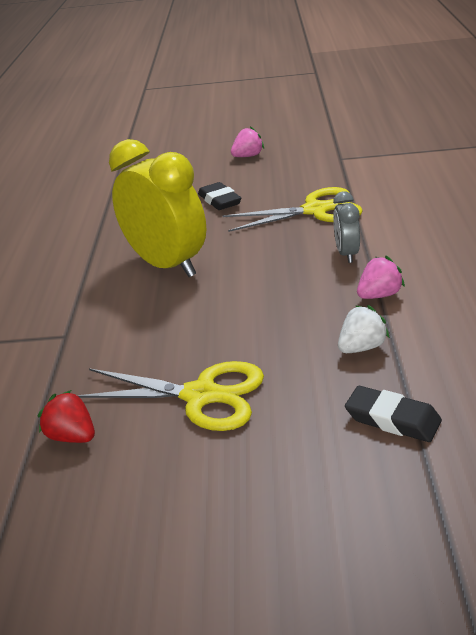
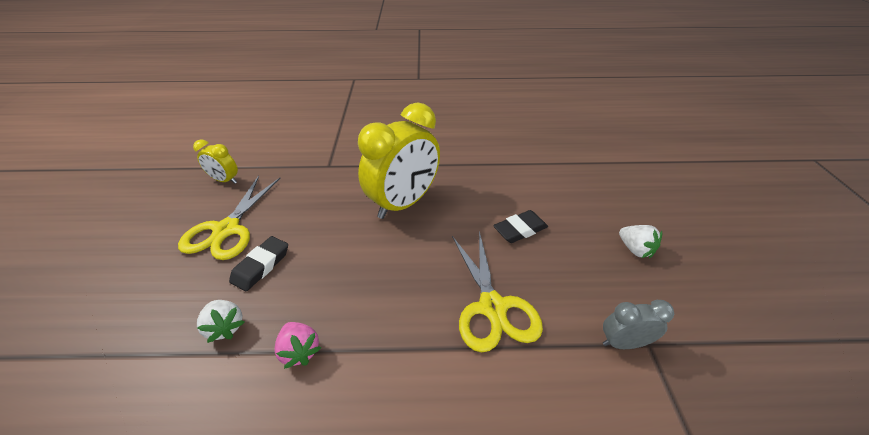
camera: 85 degrees right, 10 degrees up
(72, 437) = (225, 180): red strawberry -> yellow clock
(248, 156) = (635, 249): pink strawberry -> white strawberry
(347, 254) = (388, 329): grey clock -> grey clock (623, 343)
(392, 419) = (124, 339): black eraser -> black eraser (261, 266)

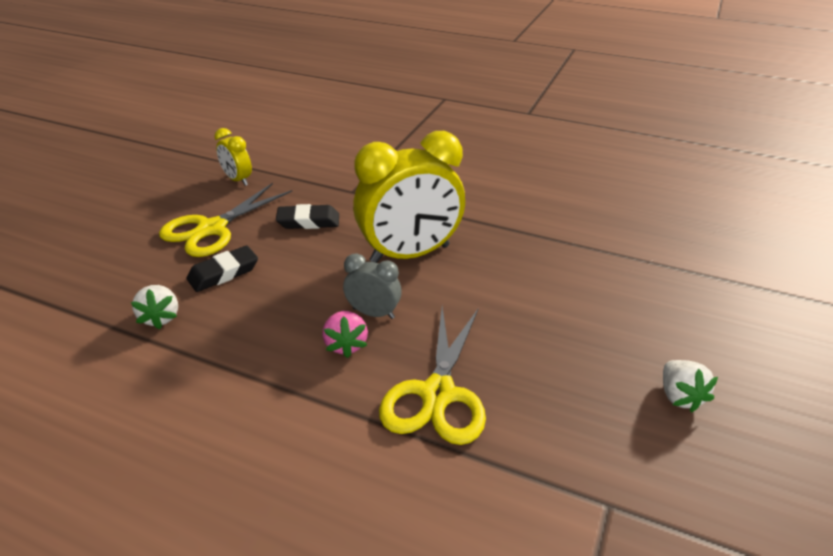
camera: 25 degrees right, 5 degrees down
(300, 351) = (213, 362): pink strawberry -> pink strawberry (346, 344)
(520, 229) = (534, 324): black eraser -> black eraser (308, 221)
(623, 343) = (574, 490): grey clock -> grey clock (373, 313)

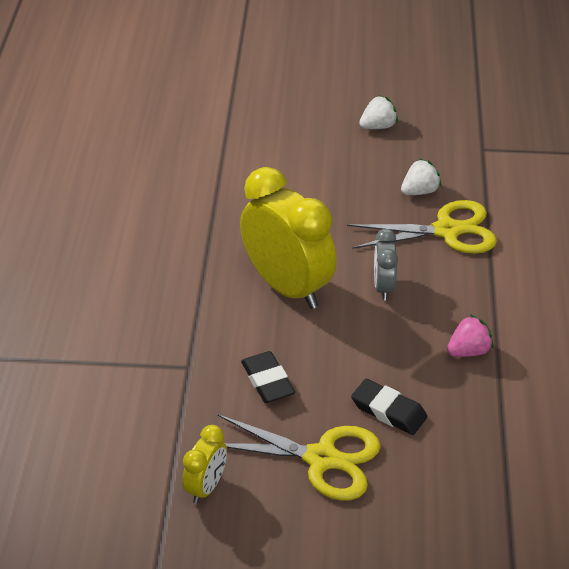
camera: 110 degrees left, 5 degrees up
(161, 317) = (473, 425): white strawberry -> white strawberry (419, 191)
(346, 344) = (429, 292): pink strawberry -> pink strawberry (468, 351)

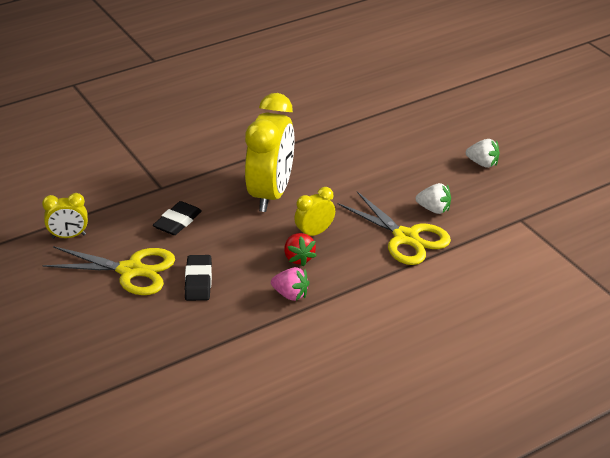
camera: 55 degrees right, 5 degrees down
(321, 458) = (131, 270): yellow scissors -> yellow scissors turned 60 degrees counterclockwise
(383, 287) = (314, 233): grey clock -> yellow clock
(414, 318) = (298, 258): none -> red strawberry

